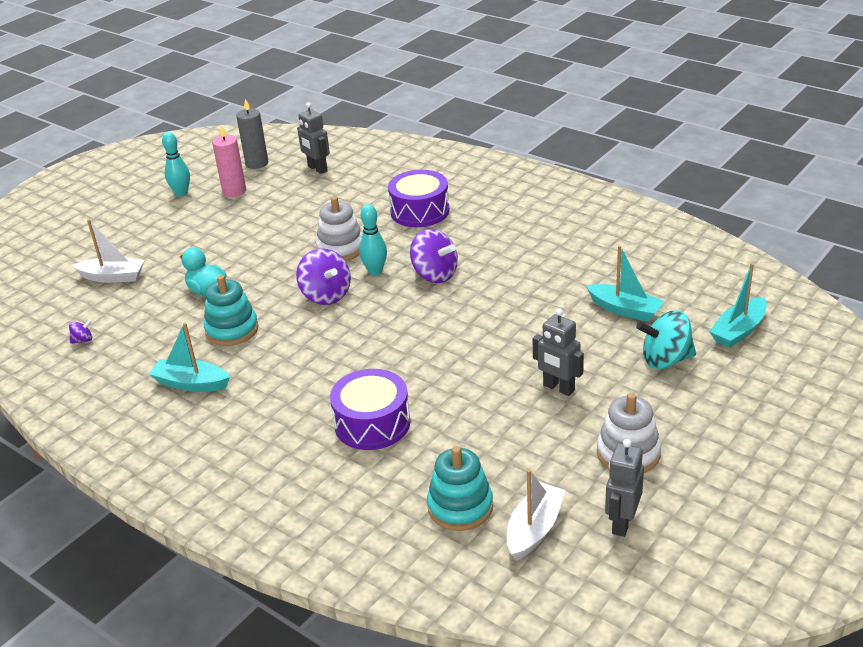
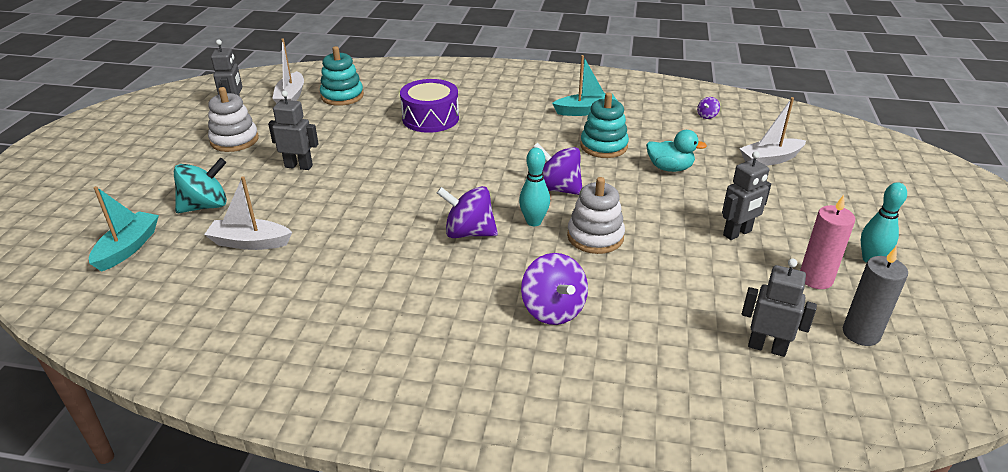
camera: 150 degrees right, 0 degrees up
(237, 227) = (737, 233): none -> grey robot
(420, 211) = (553, 310): purple drum -> purple spinning top
(625, 310) = (250, 242): turquoise boat -> white boat

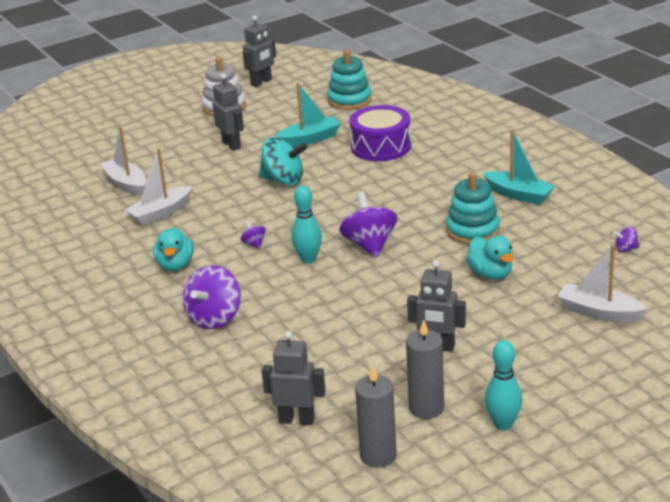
camera: 50 degrees right, 5 degrees down
(128, 248) = (66, 156): turquoise boat -> turquoise boat (309, 139)
(205, 206) = (139, 148): turquoise spinning top -> turquoise spinning top (283, 180)
(291, 97) = (313, 86): white boat -> white boat (161, 213)
(434, 286) = (175, 265): none -> turquoise duck
(469, 233) = (254, 244): purple spinning top -> purple spinning top, size x0.46
(595, 237) = (329, 291): white stacking toy -> none
(767, 347) = (297, 420): grey robot -> grey robot turned 60 degrees counterclockwise
(815, 279) = (426, 408): pink candle -> grey candle

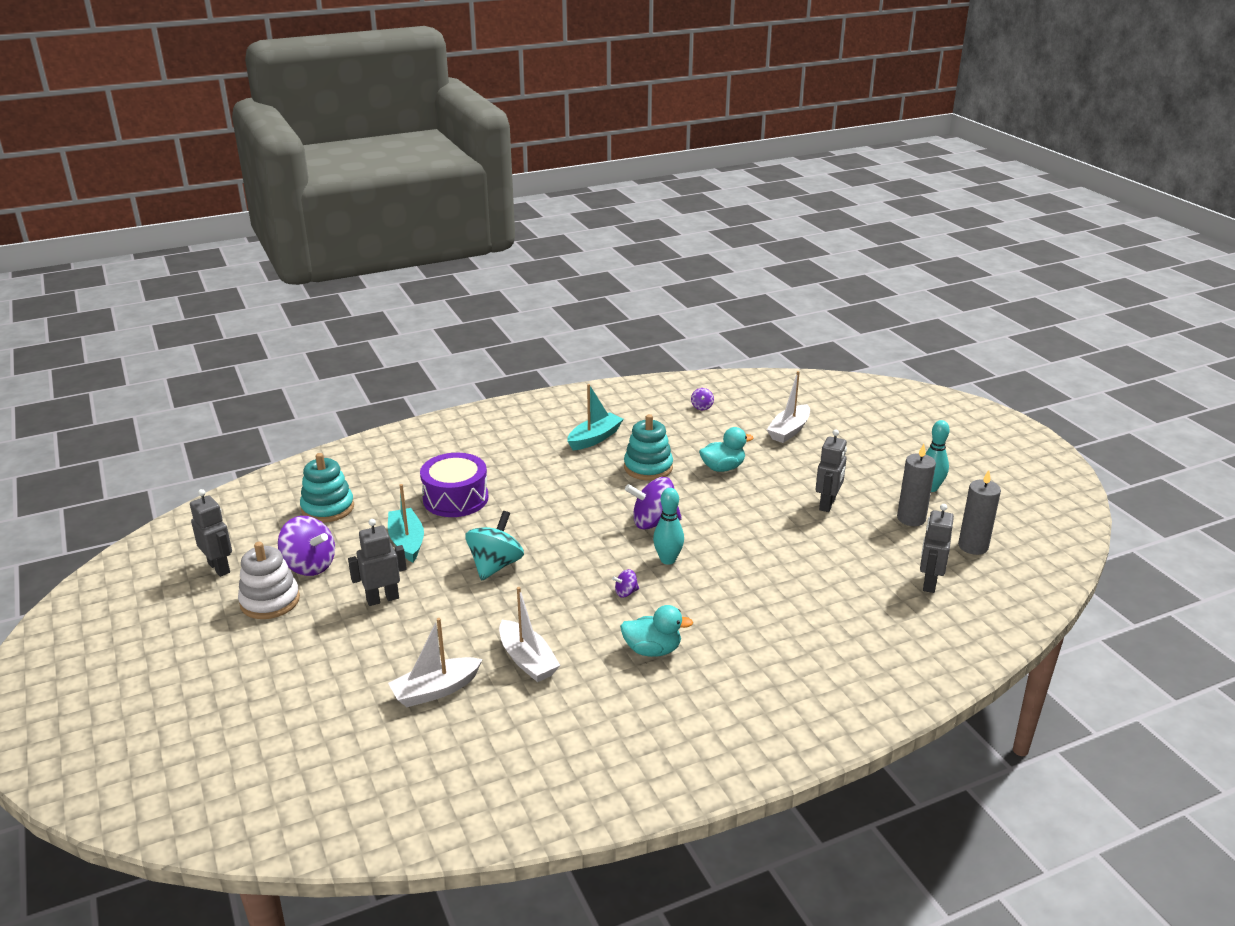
camera: 85 degrees left, 0 degrees up
(214, 318) = (764, 624): purple spinning top -> purple spinning top (309, 565)

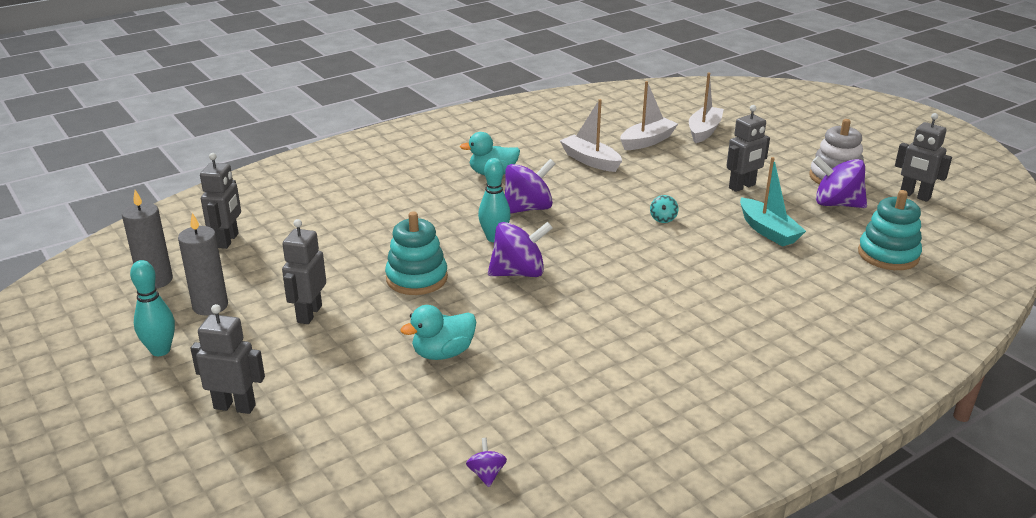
camera: 170 degrees right, 0 degrees up
(455, 498) = (759, 278): purple drum -> none
(495, 565) = (663, 219): turquoise spinning top -> turquoise spinning top, size x0.46
(594, 438) = (640, 384): turquoise boat -> none
(626, 592) = (528, 208): purple spinning top -> purple spinning top, size x2.16
(648, 467) = (545, 343): turquoise stacking toy -> turquoise stacking toy (416, 278)
(789, 431) = (337, 434): white boat -> white boat (704, 131)
(859, 450) = (235, 406): none -> grey robot

